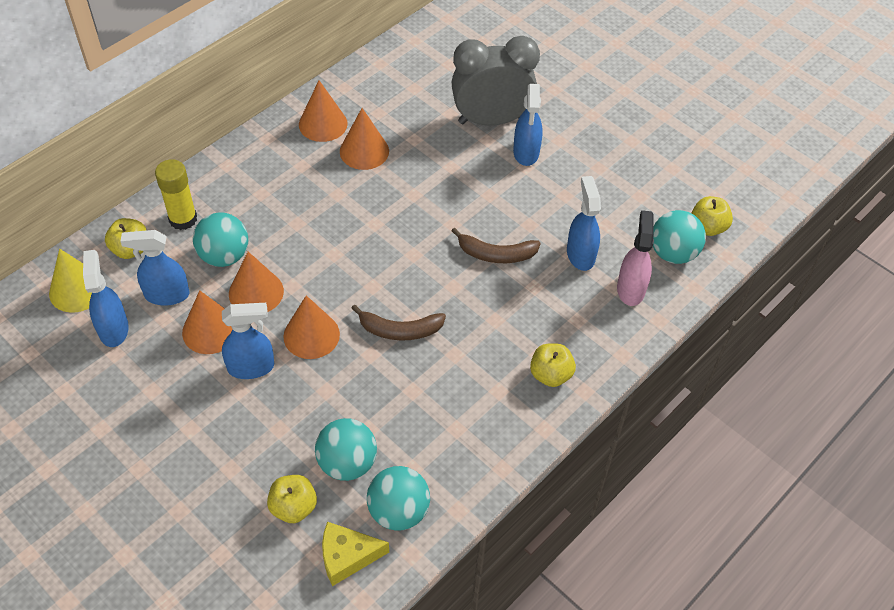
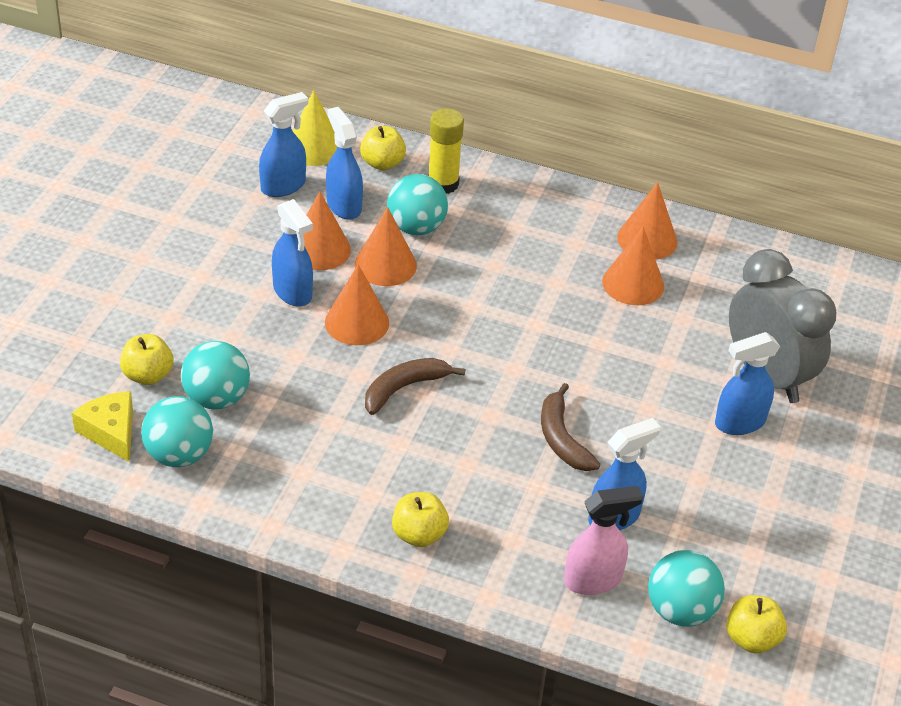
camera: 65 degrees right, 10 degrees down
(400, 330) = (404, 388): brown banana -> brown banana turned 75 degrees clockwise

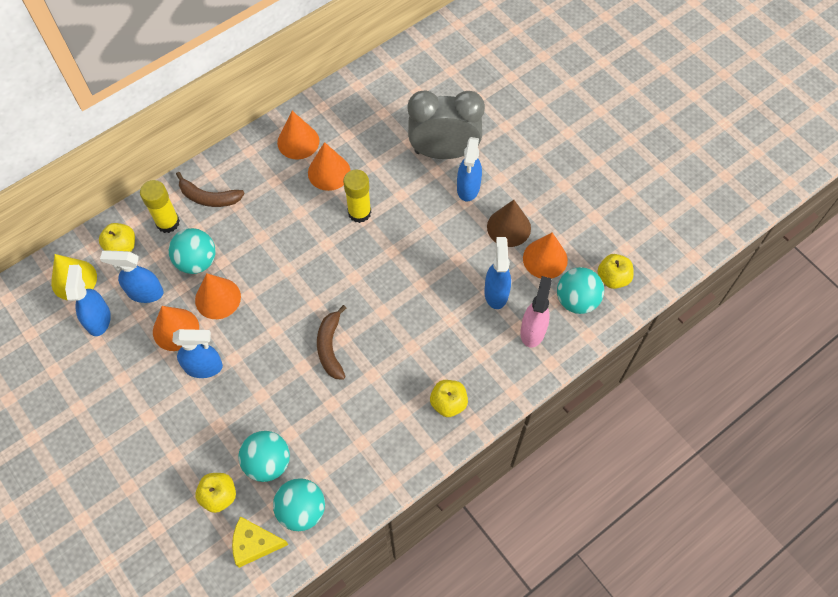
camera: 55 degrees left, 20 degrees up
(357, 322) = (257, 343): orange cone -> orange cone (545, 259)
(562, 438) = (424, 284): brown banana -> brown banana (209, 197)
(605, 335) = (359, 212): none -> yellow glue stick
(721, 489) = (508, 227): none -> brown cone

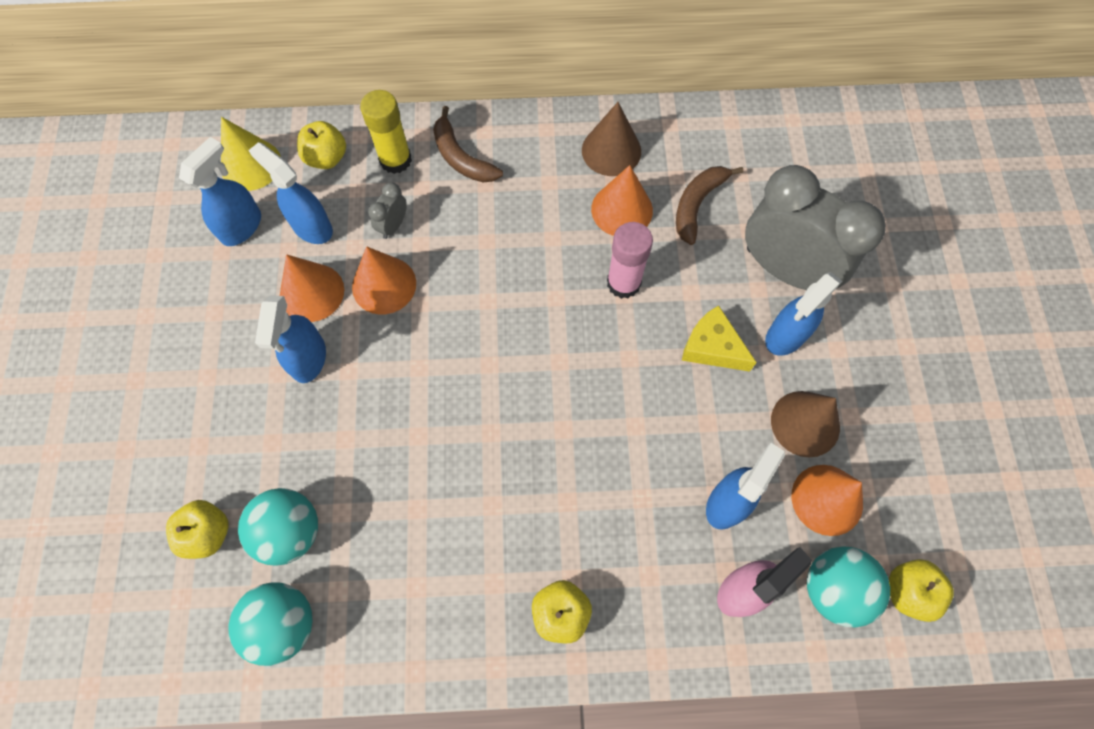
camera: 35 degrees right, 5 degrees up
(197, 261) = (393, 225): turquoise ball -> grey clock
(204, 367) = (308, 359): blue spray bottle -> blue spray bottle turned 60 degrees clockwise
(254, 544) = (201, 626): yellow cheese -> yellow cheese (712, 347)
(298, 141) = (611, 150): orange cone -> brown cone
(330, 347) = (467, 433): brown banana -> brown banana (697, 204)
(359, 212) = (623, 283): yellow glue stick -> pink glue stick

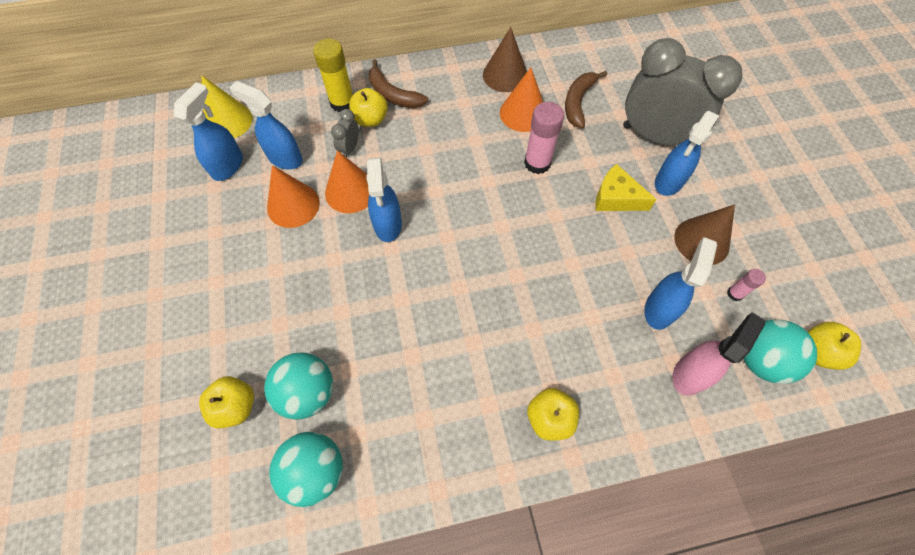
camera: 10 degrees left, 5 degrees down
(308, 359) = (299, 255): blue spray bottle -> blue spray bottle (388, 225)
(326, 158) = (288, 108): yellow apple -> yellow apple (371, 119)
(827, 499) = (735, 293): orange cone -> pink glue stick

